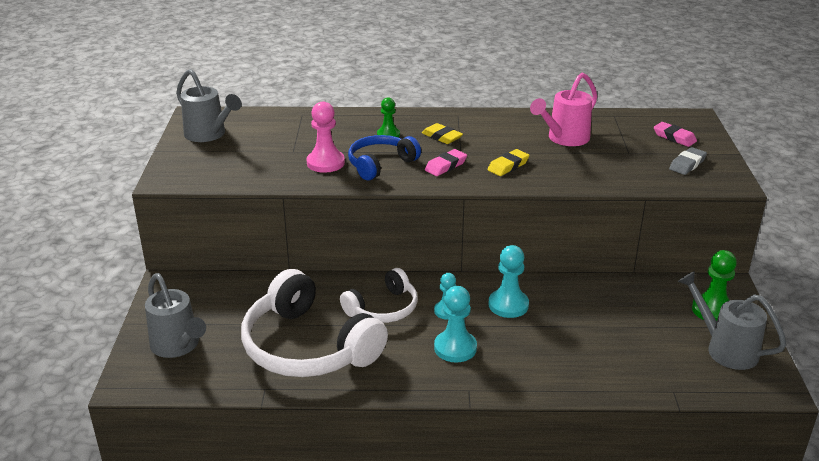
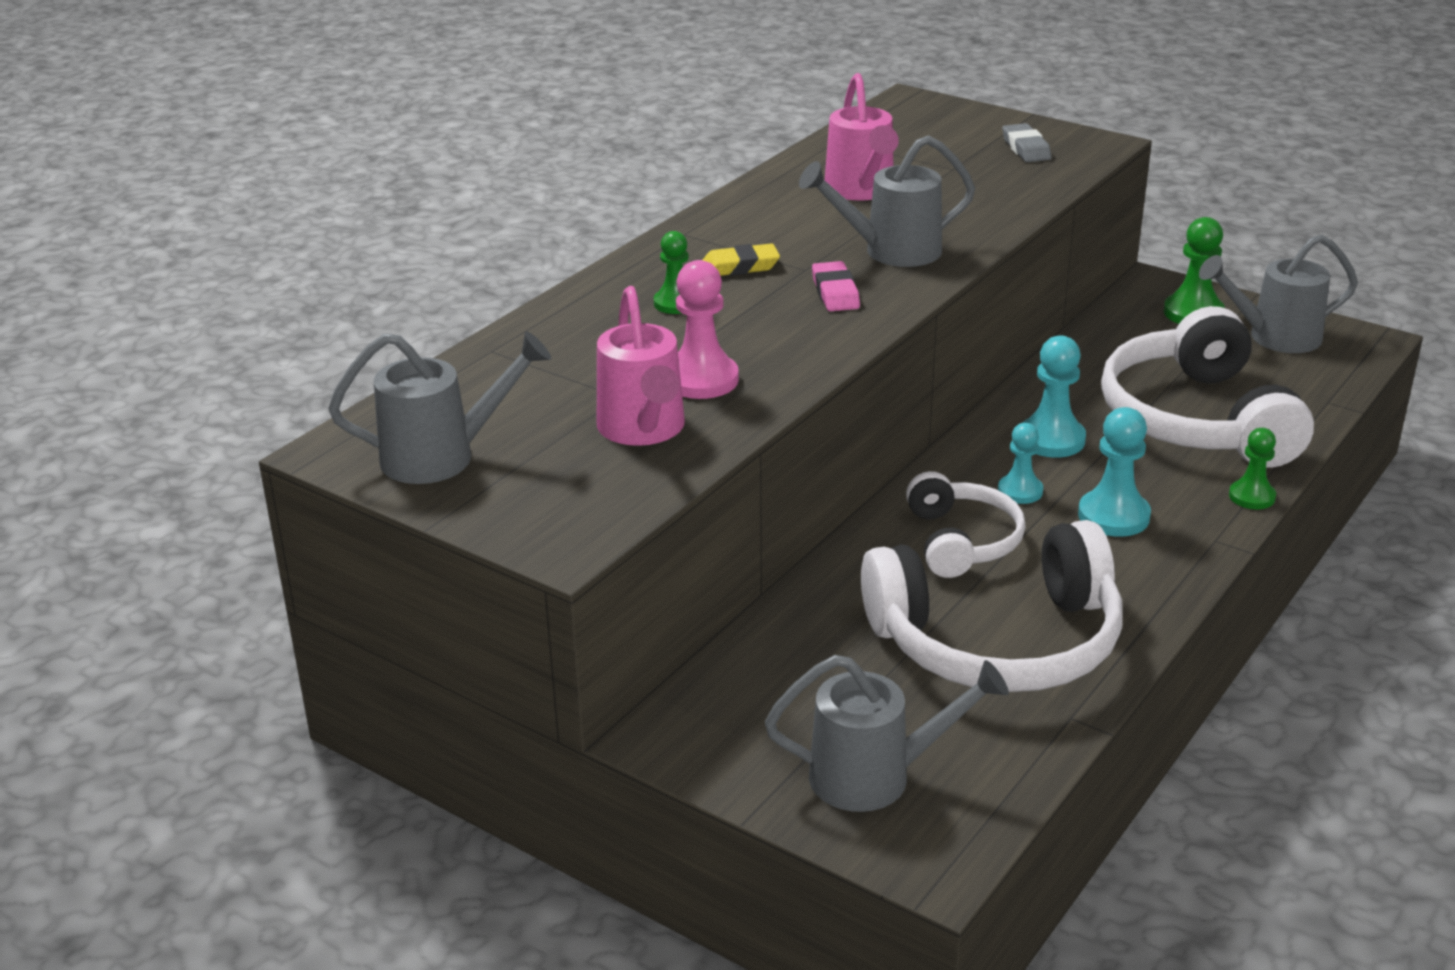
camera: 55 degrees left, 0 degrees up
(269, 165) = (643, 430): none -> pink watering can
(380, 164) = (765, 338): blue headphones -> none
(508, 166) = (891, 251): yellow eraser -> grey watering can
(527, 390) = (1251, 496): none -> green pawn
(589, 347) = (1197, 419): none -> white headphones
(674, 137) = (947, 130): pink eraser -> none

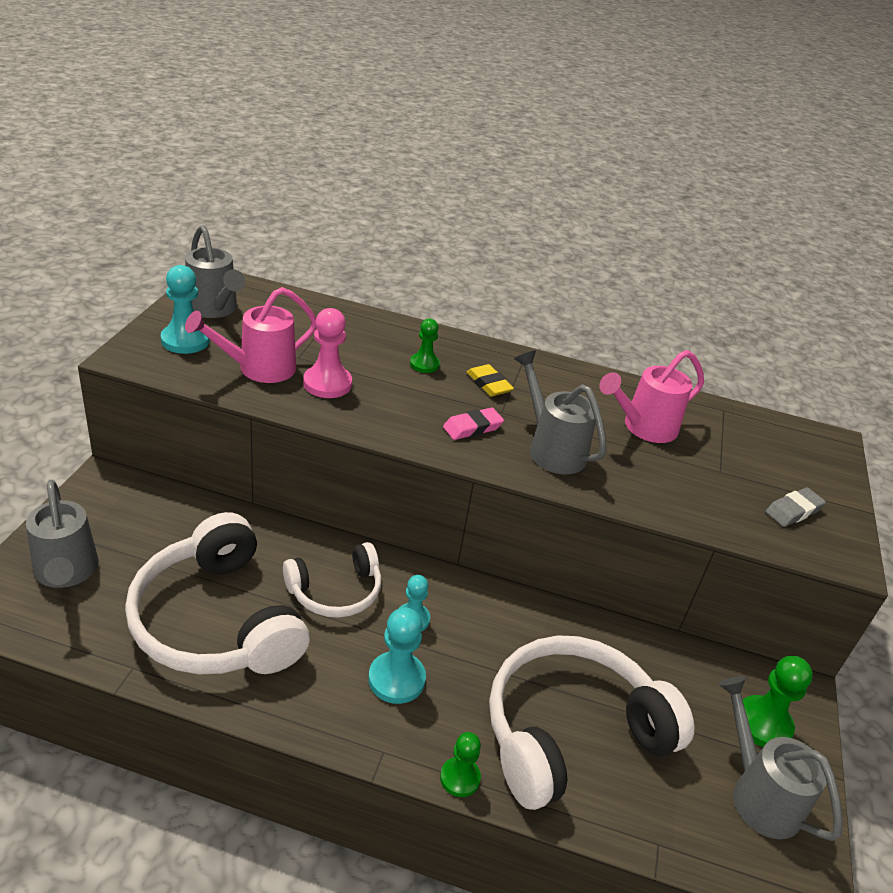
camera: 65 degrees right, 5 degrees up
(1051, 440) = (494, 633): turquoise pawn -> turquoise pawn (185, 340)

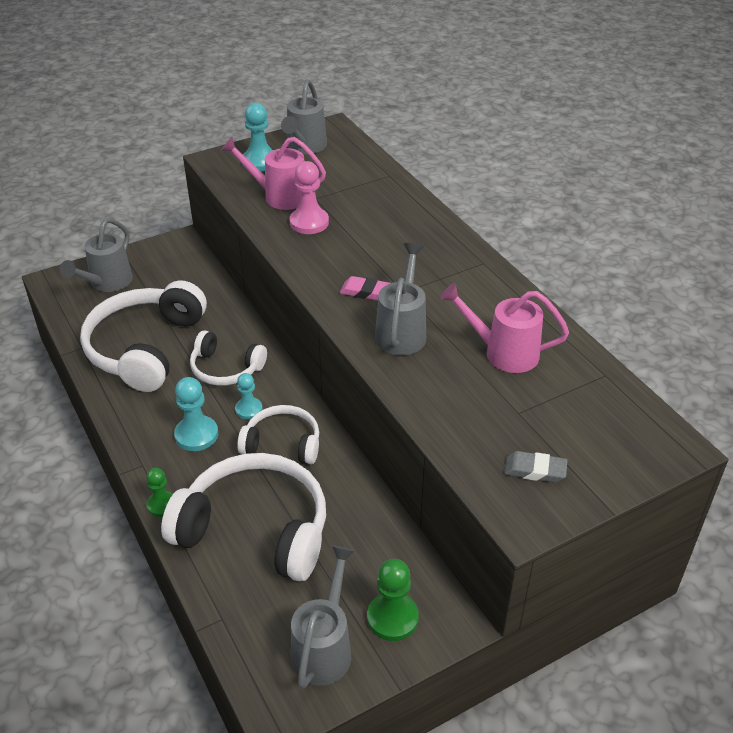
camera: 50 degrees right, 5 degrees up
(424, 364) = (395, 236): green pawn -> none
(486, 632) = (282, 443): none -> white headphones
(489, 384) = (424, 269): yellow eraser -> none

